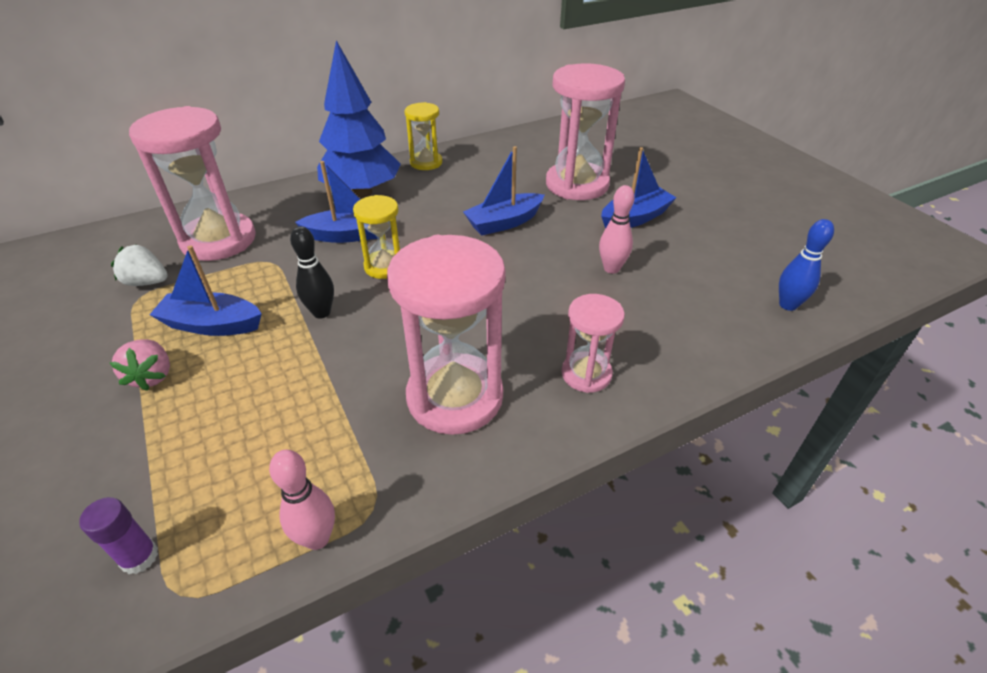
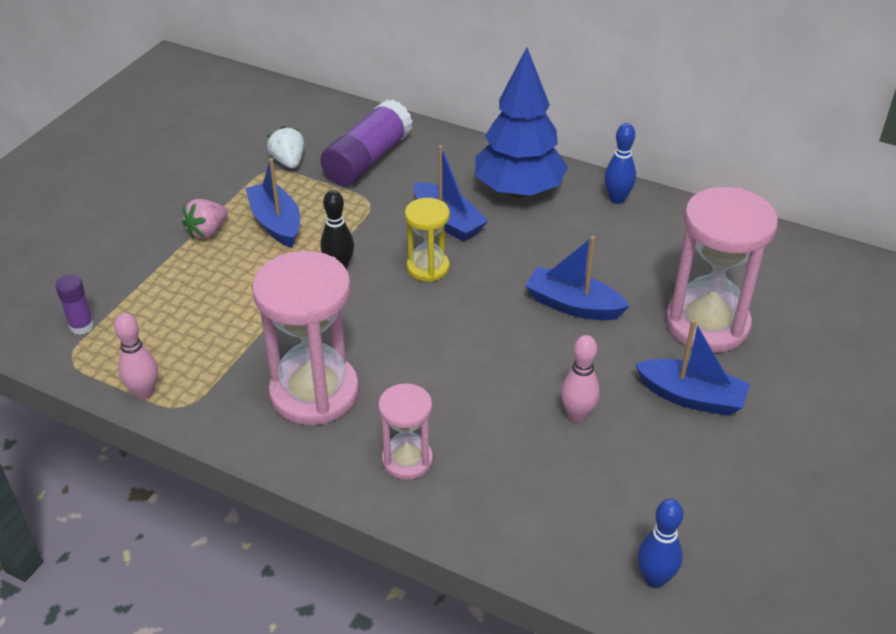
camera: 55 degrees right, 0 degrees up
(219, 240) = (368, 160): pink hourglass -> purple glue stick
(426, 163) = (617, 199): yellow hourglass -> blue bowling pin

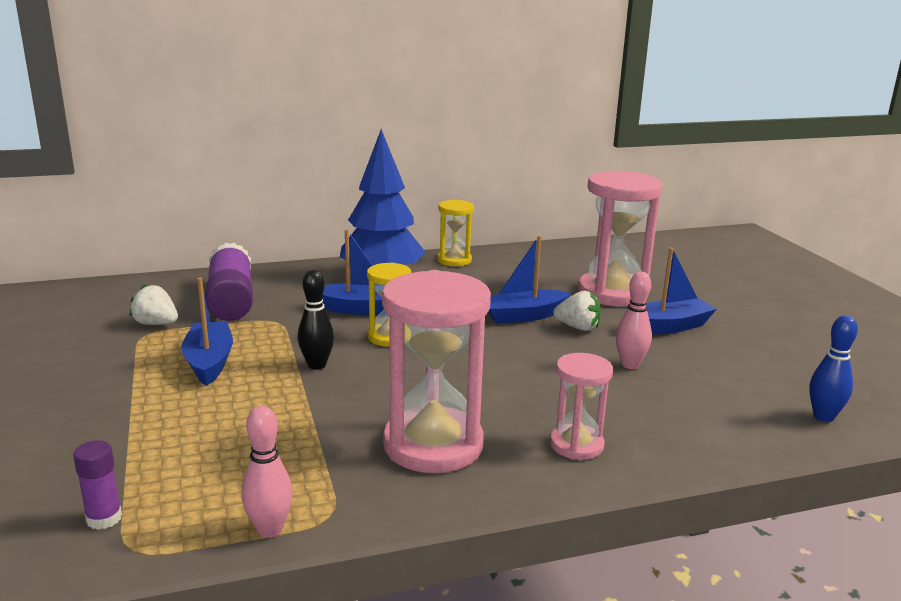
camera: 45 degrees left, 20 degrees down
(207, 231) = (145, 393): pink strawberry -> none
(276, 223) = (209, 362): blue boat -> blue boat turned 60 degrees clockwise
(600, 347) = (578, 327): none -> white strawberry
(617, 199) = (454, 260): blue bowling pin -> yellow hourglass

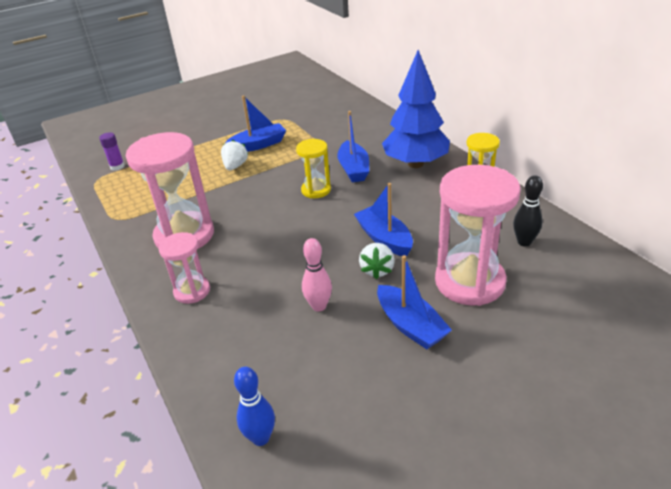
camera: 80 degrees right, 15 degrees up
(156, 324) = (297, 117): white strawberry -> white strawberry (235, 166)
(231, 300) = (341, 126): purple glue stick -> none
(270, 529) = (108, 206): pink bowling pin -> none
(317, 365) = (267, 176): black bowling pin -> black bowling pin (524, 242)

